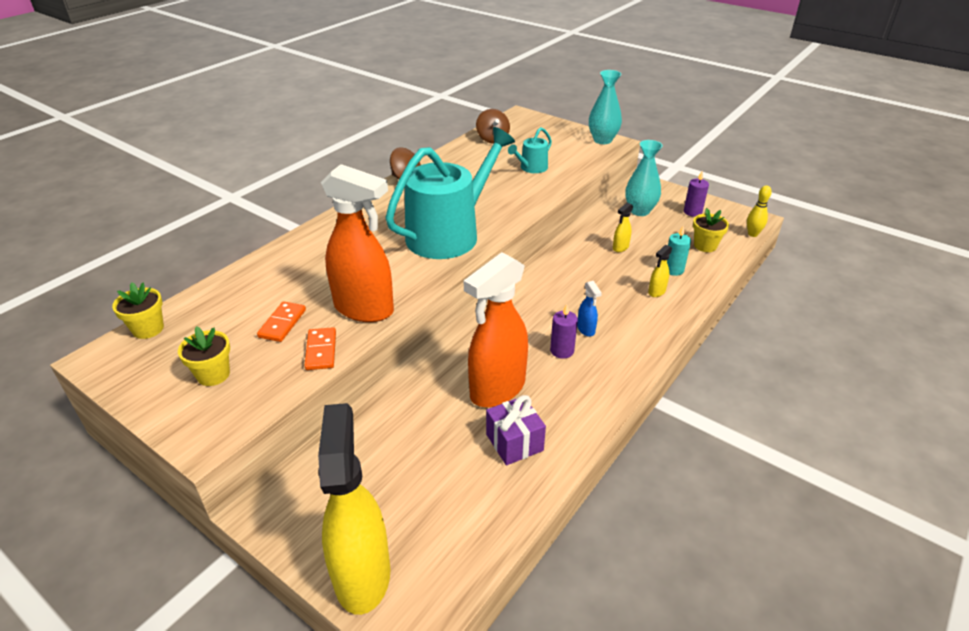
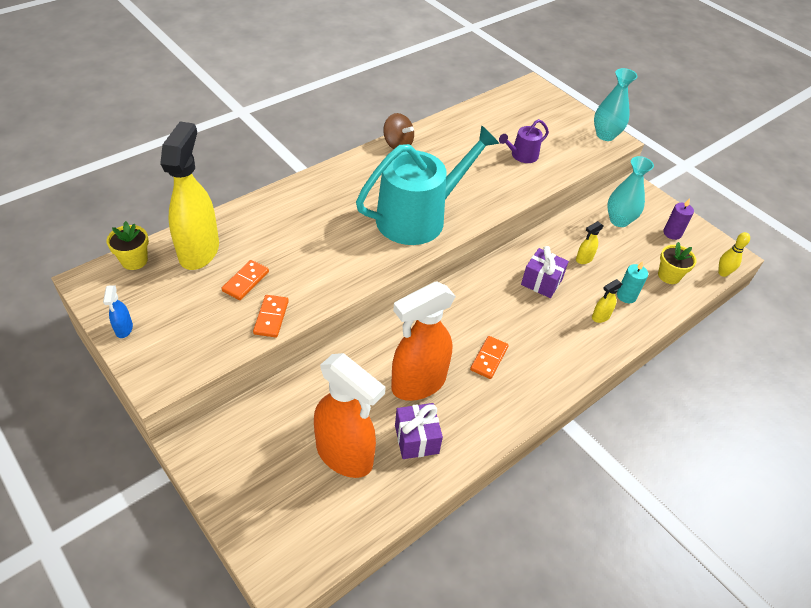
camera: 10 degrees right, 10 degrees up
(213, 374) = (177, 320): yellow flower pot -> none
(362, 574) = (258, 524): yellow spray bottle -> yellow spray bottle (199, 251)
(364, 309) = (319, 283): orange spray bottle -> orange spray bottle (345, 455)
(492, 139) = (495, 111): brown spinning top -> none
(531, 168) = (521, 155): turquoise watering can -> purple watering can
(562, 351) = (489, 358): purple candle -> orange domino
(586, 330) = (518, 342): blue spray bottle -> blue spray bottle (124, 329)
(587, 274) = (541, 282): none -> purple gift

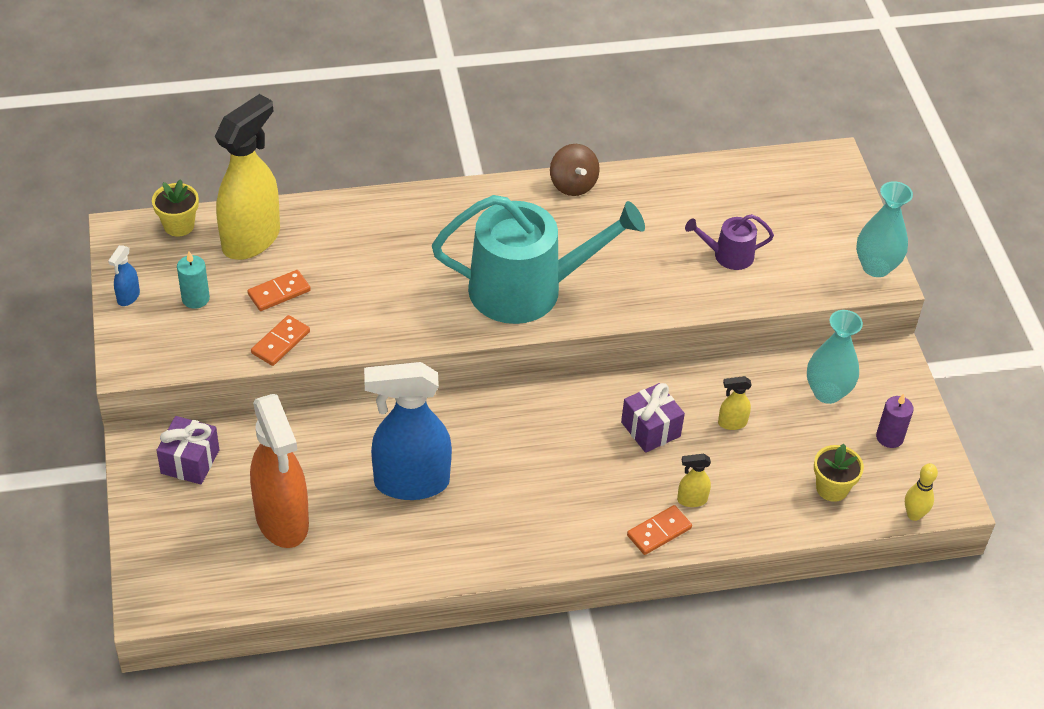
camera: 30 degrees right, 0 degrees up
(416, 439) = (367, 538): purple gift -> purple gift (190, 461)
(418, 383) = (410, 482): orange spray bottle -> blue spray bottle
(489, 358) = (512, 490): orange domino -> orange domino (659, 532)
(626, 296) = (749, 489): turquoise candle -> turquoise candle (195, 298)

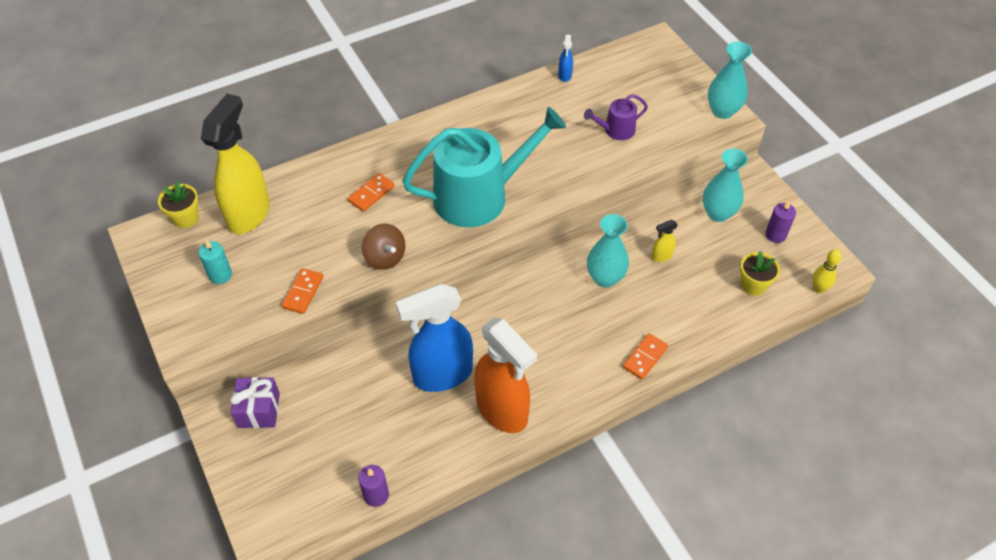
camera: 15 degrees left, 5 degrees up
(128, 297) = (164, 289): blue spray bottle -> blue spray bottle (565, 75)
(279, 292) = (287, 251): orange domino -> orange domino (371, 194)
(282, 521) = (352, 438): orange spray bottle -> orange spray bottle (502, 410)
(286, 588) = (376, 495): none -> purple candle
(573, 184) = (481, 106): brown spinning top -> brown spinning top (385, 257)
(650, 429) = (605, 278): purple gift -> turquoise vase
(691, 500) = (658, 325): yellow spray bottle -> none

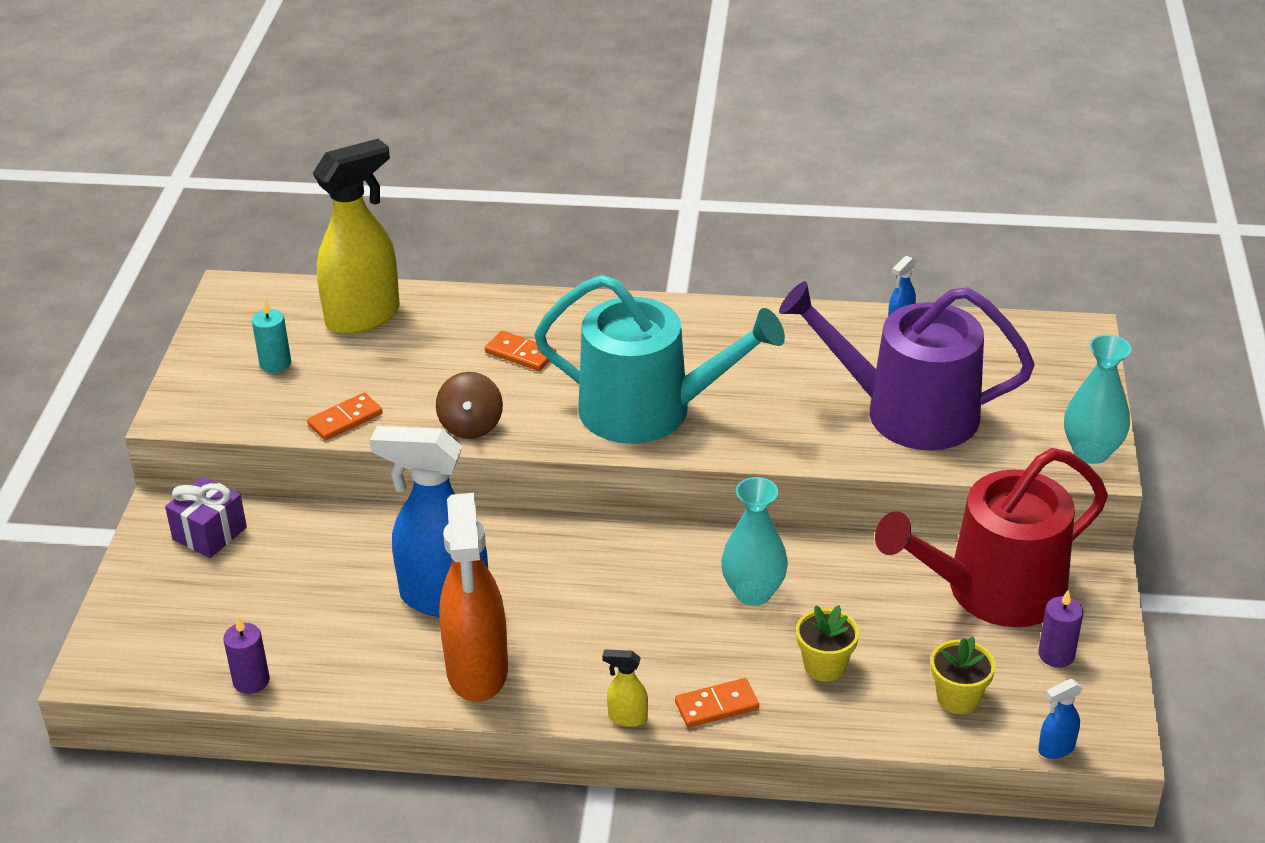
camera: 35 degrees right, 15 degrees down
(186, 218) = (293, 293): yellow flower pot -> yellow flower pot (825, 666)
(371, 194) = (520, 354): orange domino -> orange domino turned 45 degrees clockwise
(615, 130) = (907, 412): purple watering can -> purple watering can, size x2.24
(661, 256) = (857, 603): yellow spray bottle -> yellow spray bottle (627, 718)
(718, 213) = (993, 591): turquoise vase -> red watering can
(818, 288) = (1056, 749): yellow bowling pin -> blue spray bottle

